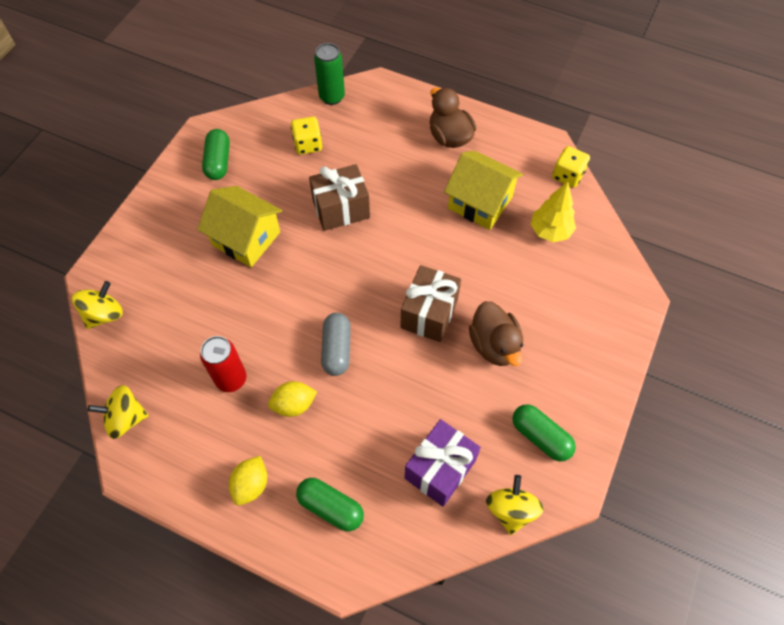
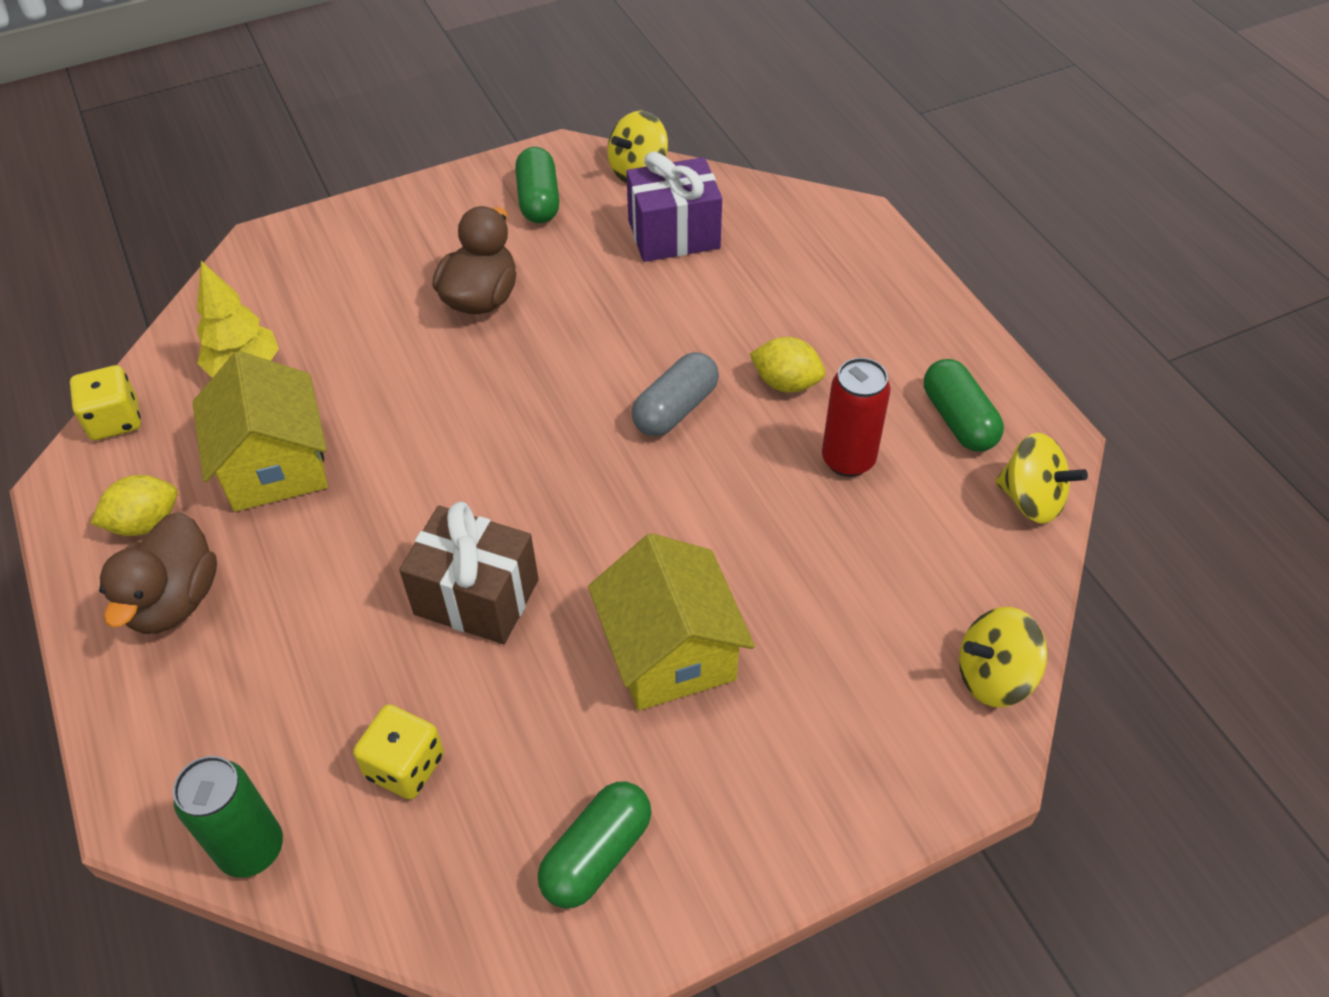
camera: 140 degrees left, 10 degrees down
(251, 485) = (903, 337): yellow lemon -> yellow lemon (145, 523)
(330, 507) = (825, 270): green capsule -> green capsule (958, 420)
(429, 313) = (515, 376): brown gift -> none

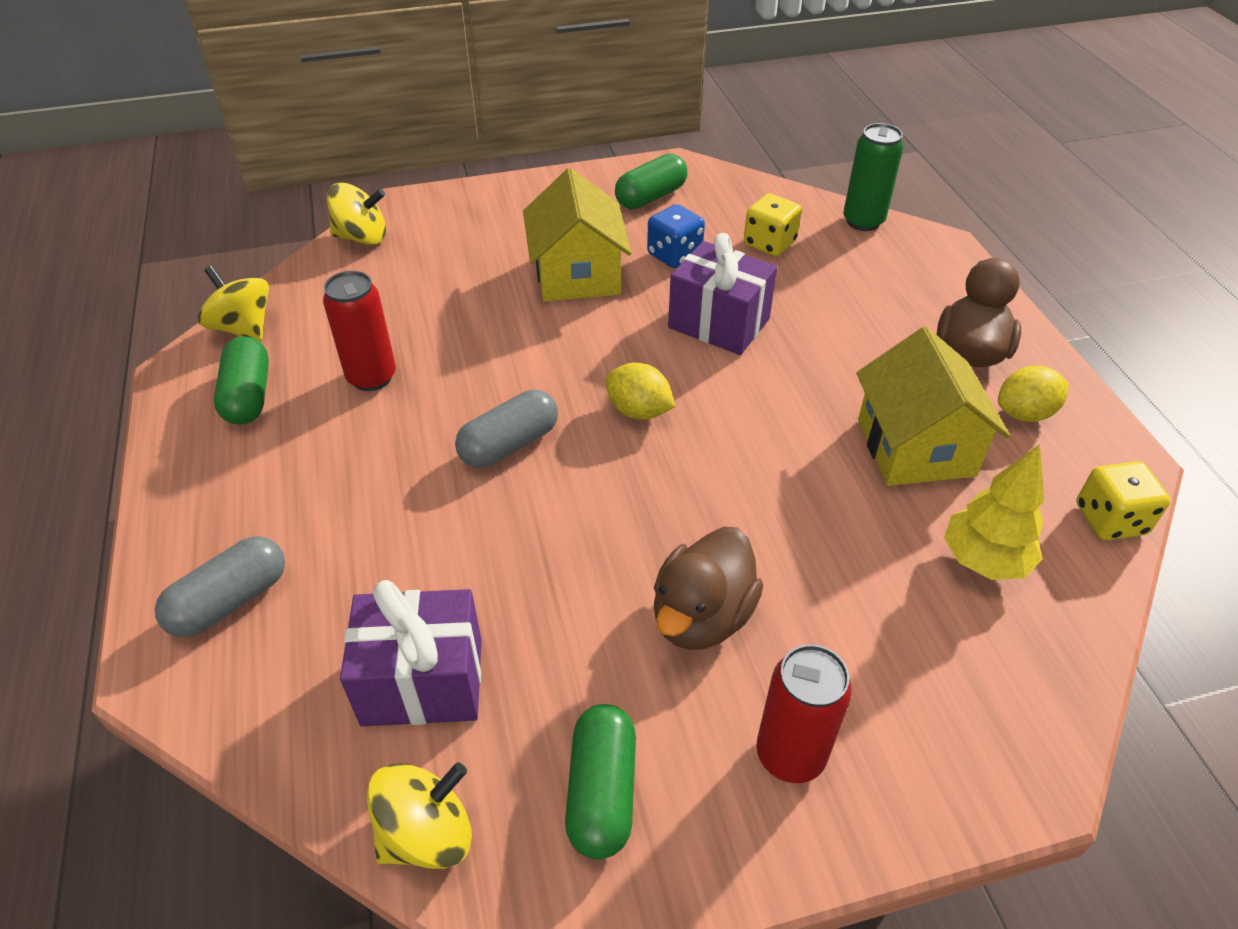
camera: 170 degrees left, 5 degrees down
(419, 232) = (790, 755): none -> red can
(476, 597) = (719, 323): brown gift -> purple gift
(543, 716) = (674, 255): none -> blue dice
(786, 383) = (387, 454): yellow lemon -> yellow lemon (638, 411)
(840, 258) = (230, 601): none -> grey capsule

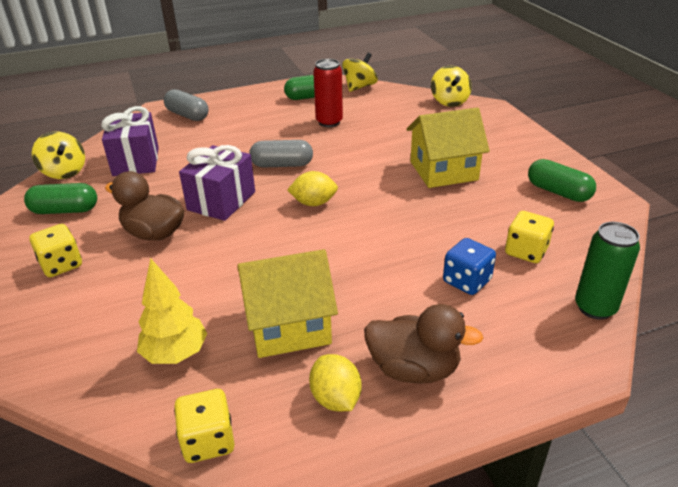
camera: 85 degrees right, 10 degrees down
(509, 444) = (282, 165): grey capsule -> grey capsule turned 45 degrees counterclockwise
(638, 411) = (314, 203): yellow lemon -> yellow lemon turned 60 degrees clockwise
(674, 255) = (486, 207): blue dice -> blue dice (466, 281)
(719, 323) = (410, 230): purple gift -> purple gift (221, 201)
(790, 755) = (61, 265): red can -> yellow dice

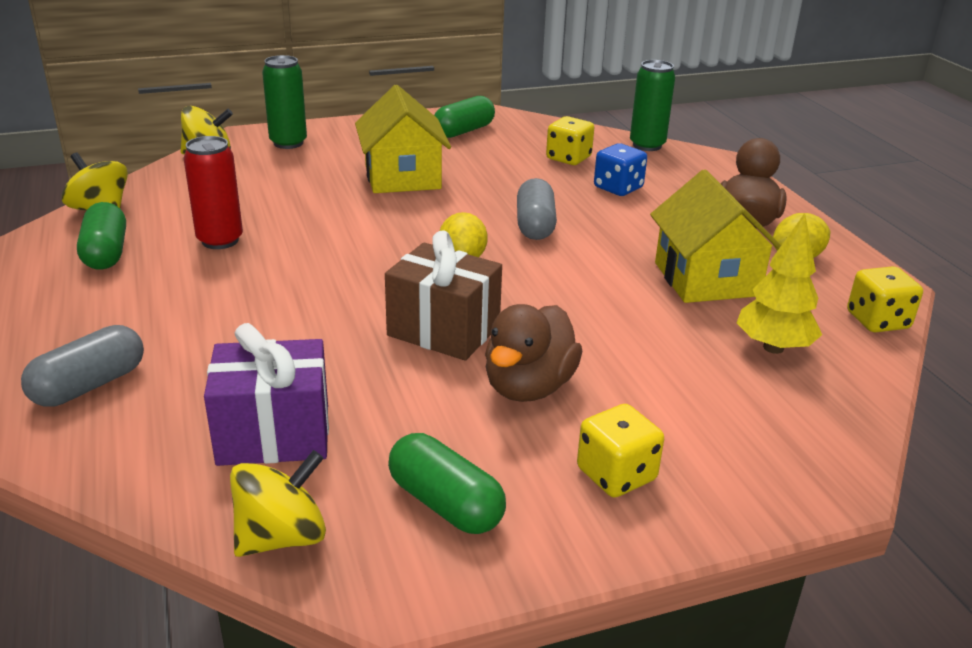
camera: 90 degrees left, 5 degrees down
(65, 210) = (445, 504): green capsule -> green capsule turned 45 degrees counterclockwise
(221, 201) = (443, 330): purple gift -> brown gift
(282, 165) = (347, 281): grey capsule -> grey capsule (535, 225)
(485, 123) = (288, 143): none -> green can

